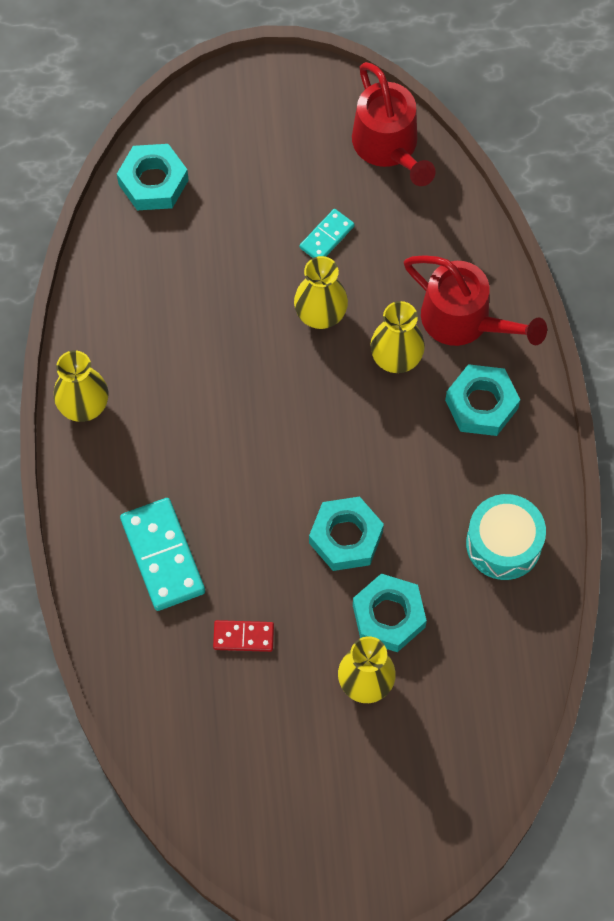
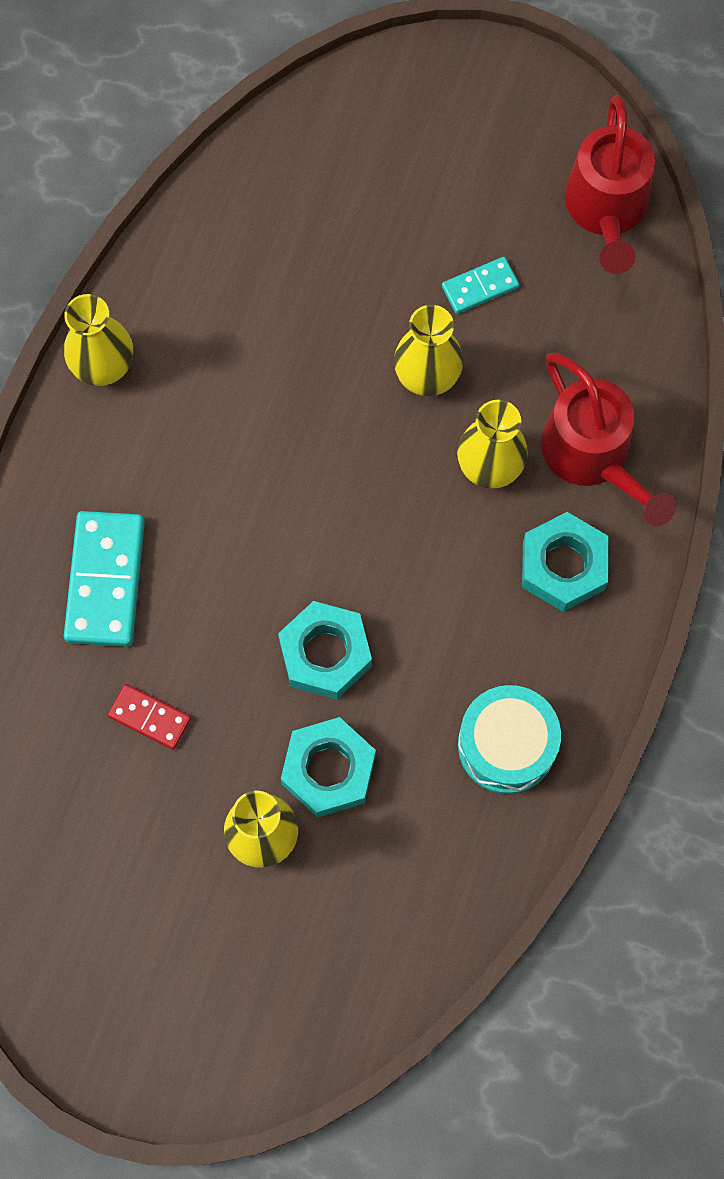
camera: 25 degrees right, 5 degrees up
(153, 182) = (311, 138): turquoise nut -> none

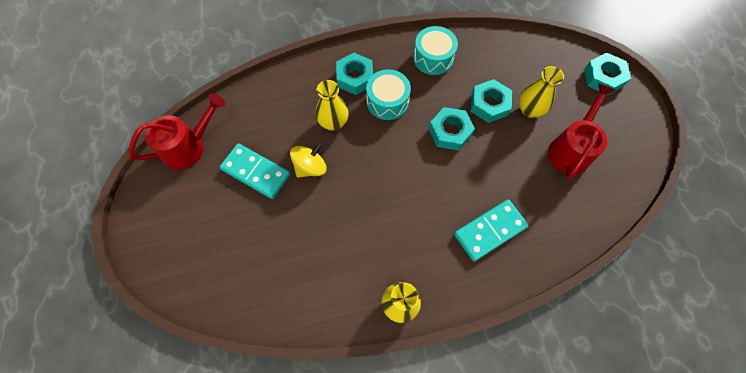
camera: 125 degrees left, 5 degrees down
(150, 717) = (525, 175): red domino -> none
(223, 1050) = (603, 77): none -> turquoise nut
(427, 376) = (310, 167): yellow vase -> yellow spinning top
(468, 589) = (387, 101): none -> turquoise drum
(480, 287) = (256, 172): turquoise domino -> turquoise domino, size x1.82
(593, 458) = (305, 91): red watering can -> red watering can (571, 149)

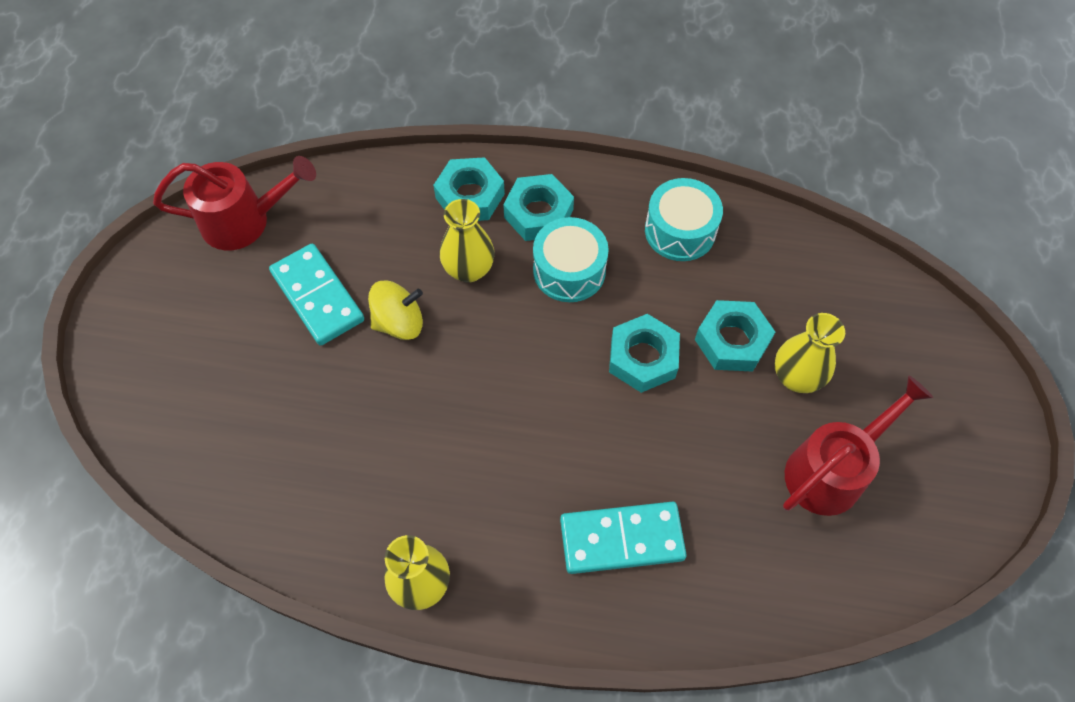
camera: 25 degrees right, 5 degrees down
(603, 77) = (959, 376): turquoise nut -> turquoise nut (470, 196)

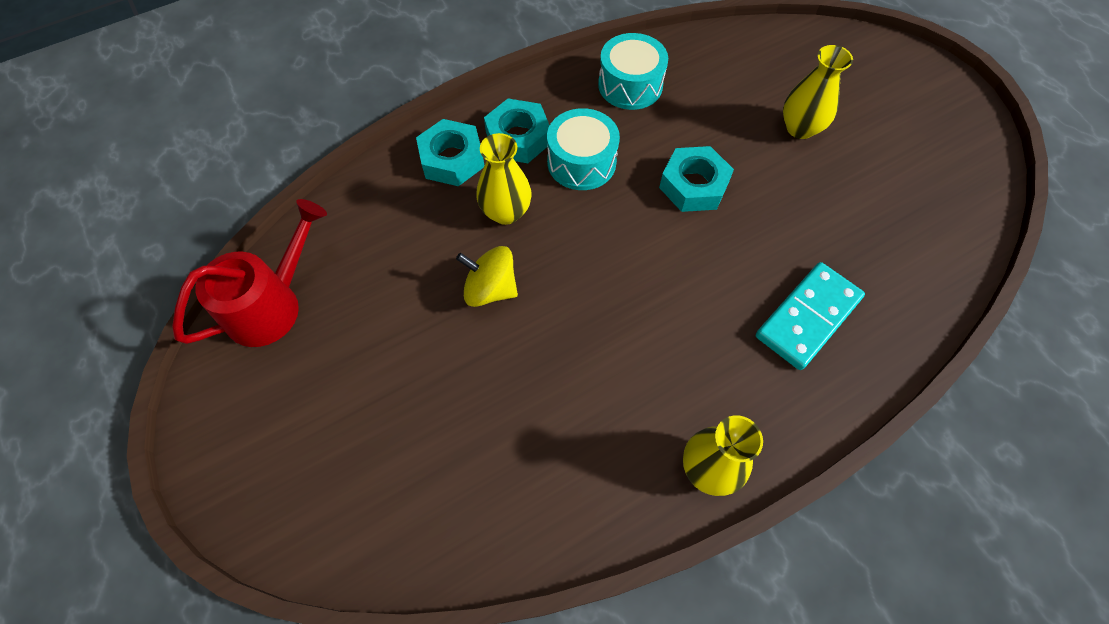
camera: 40 degrees left, 0 degrees up
(317, 296) = (400, 318): turquoise domino -> none
(399, 322) = (490, 289): yellow spinning top -> yellow spinning top turned 105 degrees counterclockwise
(732, 341) = (738, 133): turquoise nut -> none
(832, 469) = (881, 169): red watering can -> none

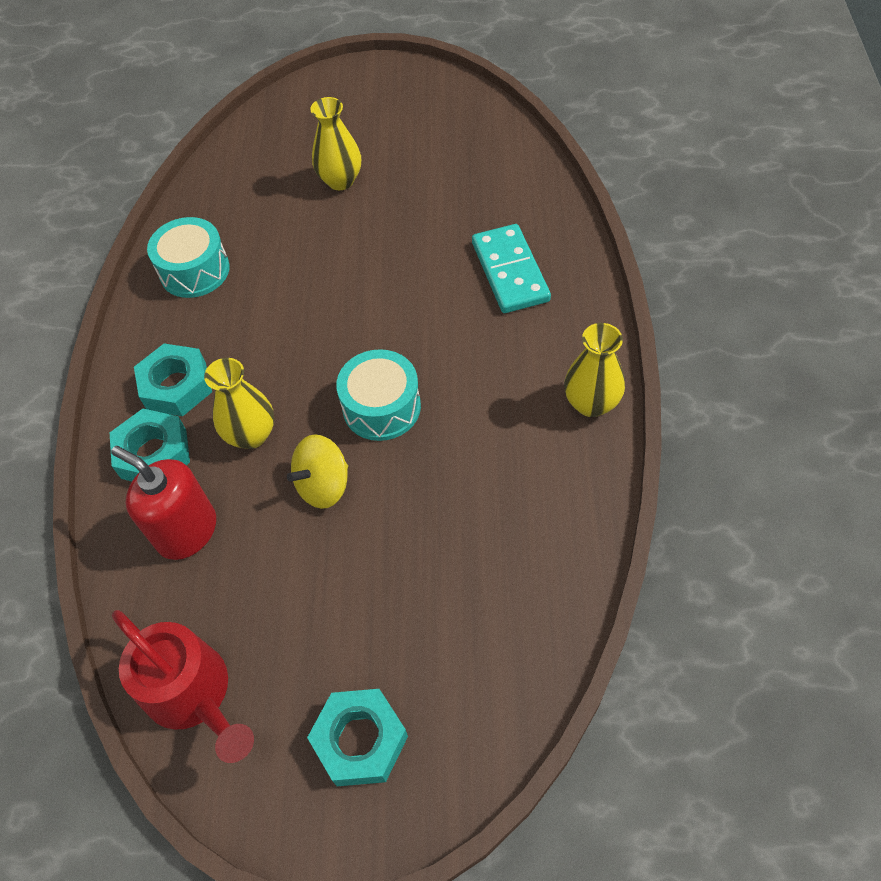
camera: 55 degrees left, 5 degrees down
(272, 304) = (195, 696): red watering can -> red watering can turned 150 degrees clockwise
(400, 219) = (187, 531): none -> red soap dispenser
(581, 162) = (246, 349): turquoise drum -> turquoise drum (381, 407)
(693, 185) = (337, 280): turquoise nut -> turquoise nut (360, 740)

